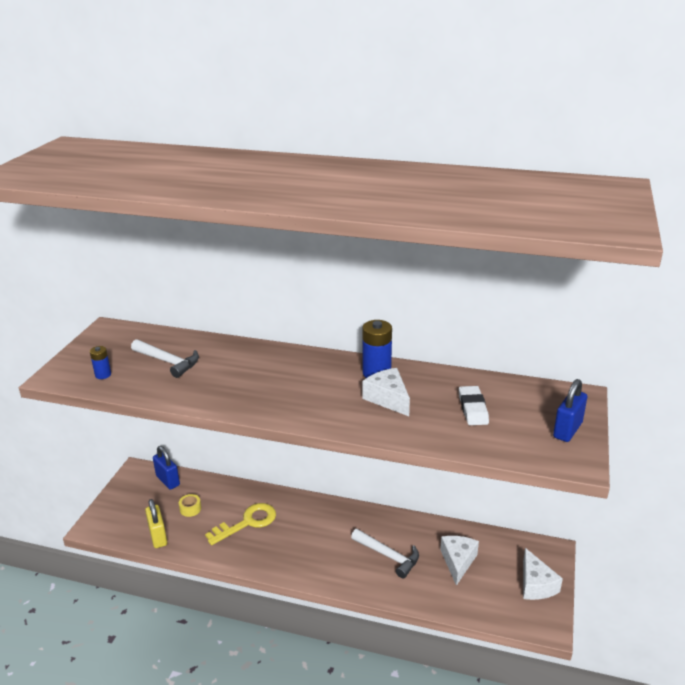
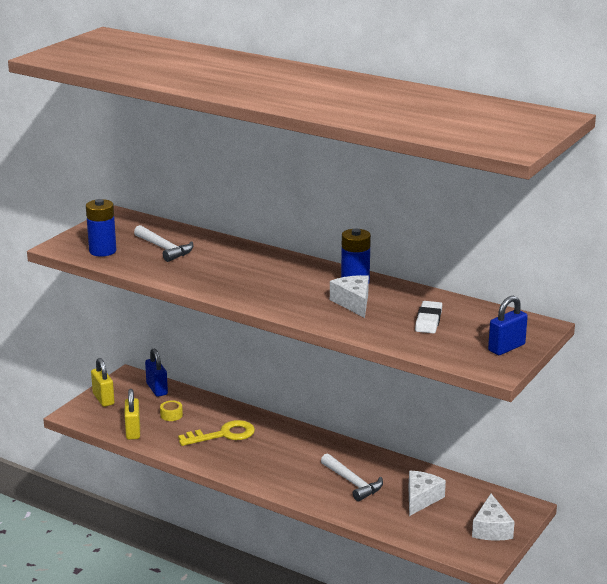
camera: 15 degrees right, 5 degrees down
(103, 375) = (102, 251): blue battery -> blue battery, size x1.80
(118, 502) = (103, 399): none -> yellow padlock

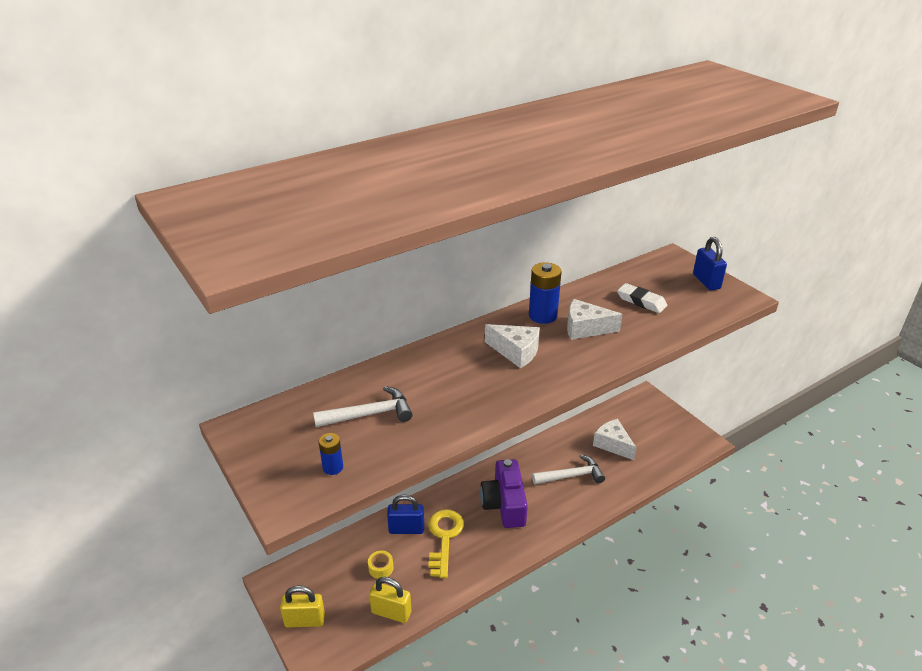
camera: 65 degrees left, 10 degrees up
(102, 251) = (333, 467): blue battery -> blue battery, size x0.55
(157, 389) = (320, 564): blue padlock -> blue padlock (406, 529)
(285, 455) = (504, 504): none -> purple camera
(491, 529) = (668, 423): white cheese -> white cheese (516, 352)

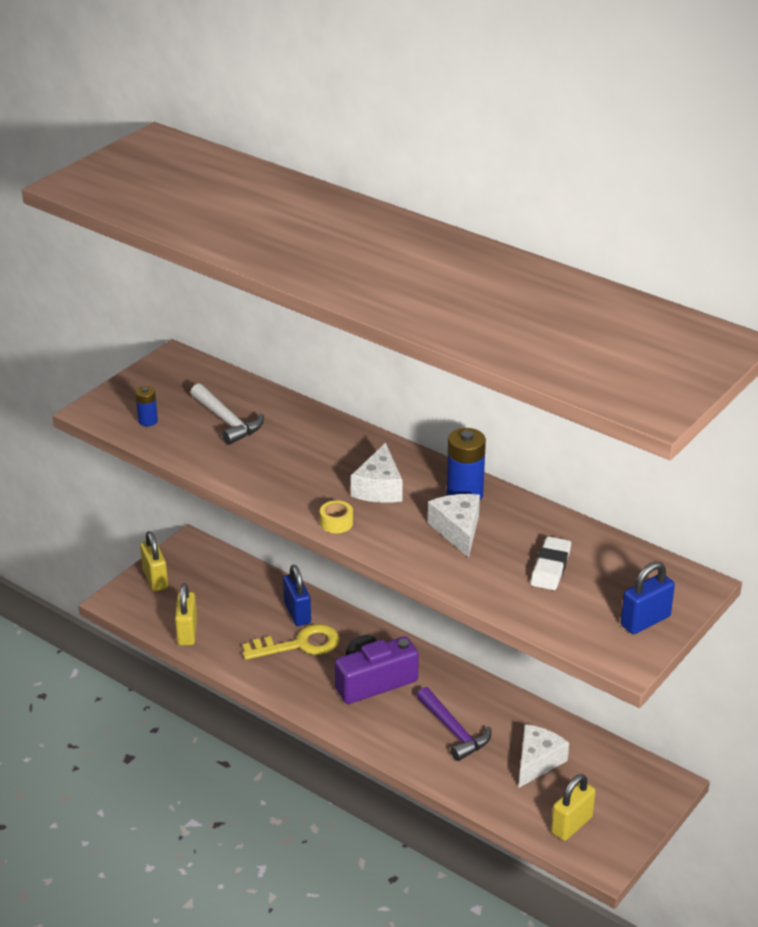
camera: 70 degrees right, 0 degrees up
(381, 568) = (237, 609): yellow tape -> yellow tape (336, 523)
(571, 476) = (453, 731): white hammer -> purple hammer
(672, 446) = (571, 825): none -> yellow padlock

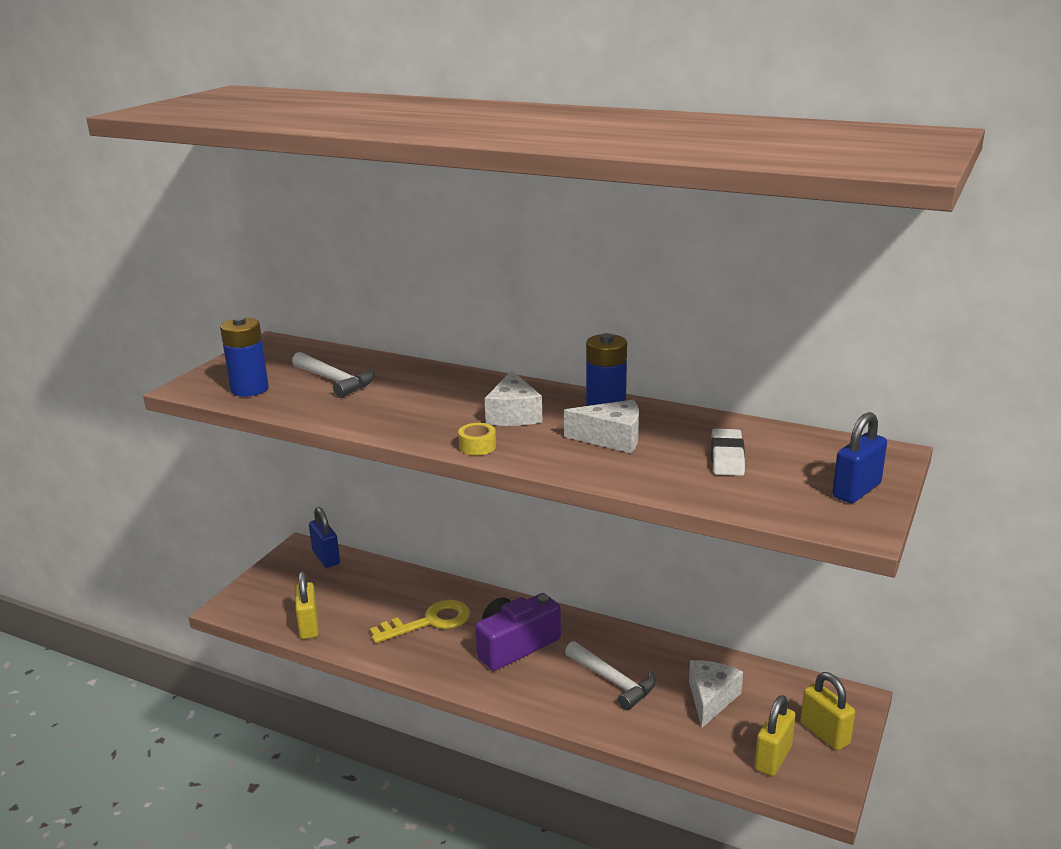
camera: 10 degrees left, 10 degrees down
(148, 421) = (249, 389): blue battery -> blue battery, size x1.80
(155, 579) = (268, 582): yellow padlock -> yellow padlock (825, 733)
(297, 613) = (421, 594): blue padlock -> blue padlock (326, 557)
(453, 731) = (613, 681): purple hammer -> white hammer
(457, 530) = (612, 438): white cheese -> white cheese turned 120 degrees clockwise

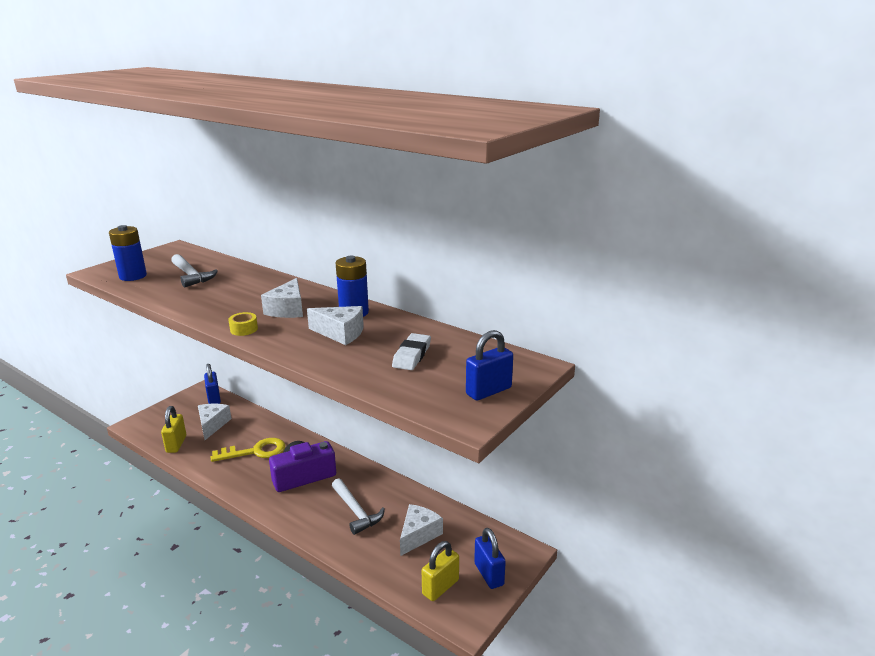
camera: 10 degrees right, 0 degrees up
(345, 593) = (212, 425): none -> white cheese
(825, 733) = (489, 574): yellow padlock -> blue padlock

